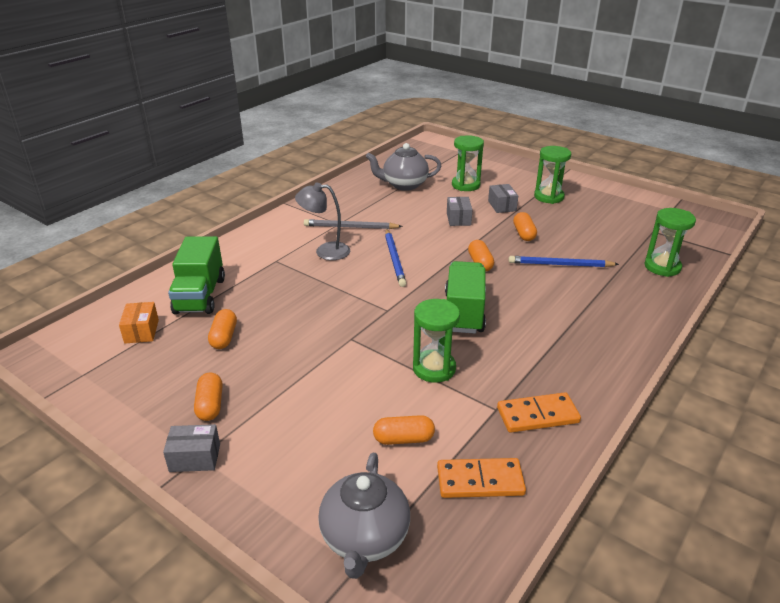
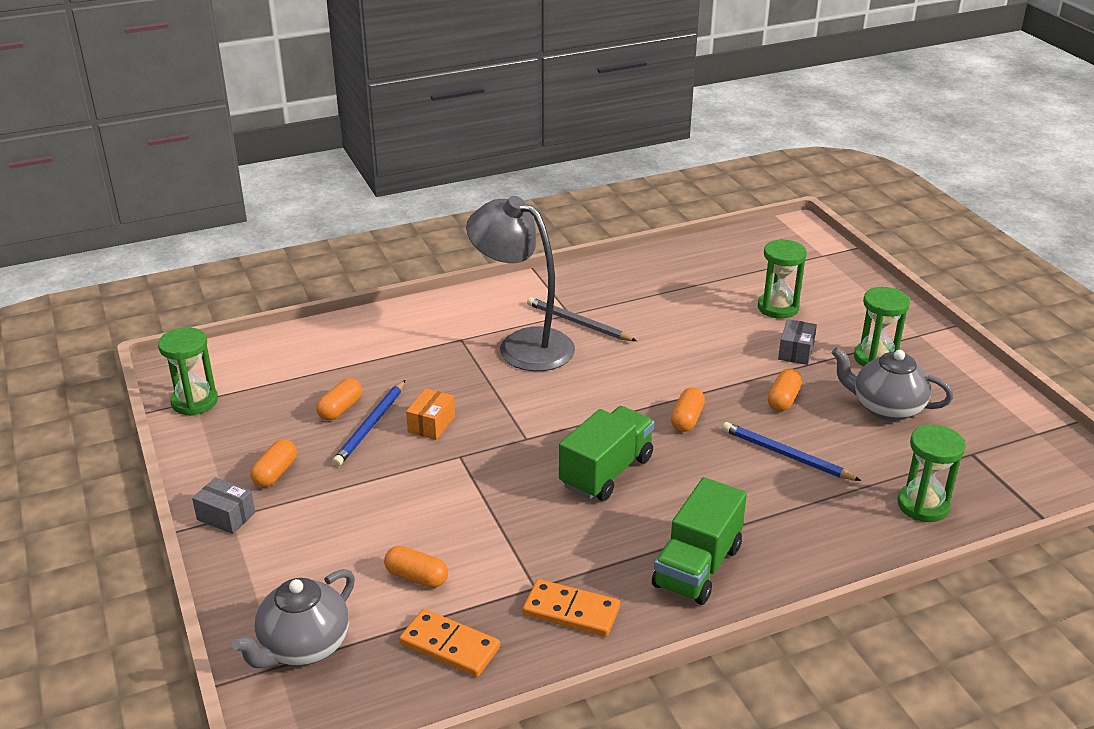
camera: 30 degrees right, 0 degrees up
(141, 331) = (273, 375): orange box -> orange box (431, 424)
(200, 295) = (354, 355): green truck -> green truck (697, 567)
(325, 251) = (523, 345): grey lamp -> grey lamp, size x1.72
(394, 259) = (591, 380): blue pencil -> blue pencil (371, 425)
(404, 185) = (697, 284): grey teapot -> grey teapot (886, 408)
(434, 368) = (513, 520): green hourglass -> green hourglass (194, 402)
(458, 219) = (719, 352): grey box -> none

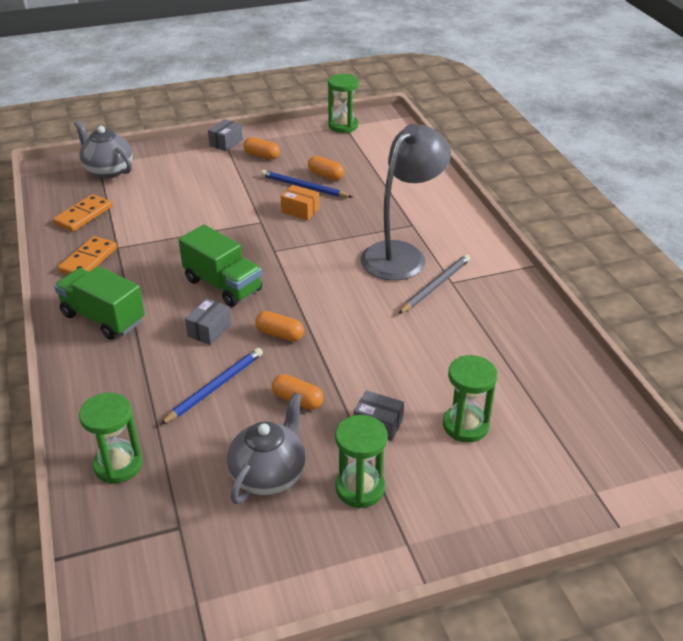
camera: 95 degrees right, 5 degrees up
(416, 577) = (146, 204): orange capsule -> none
(694, 472) = (209, 330): none -> grey box

